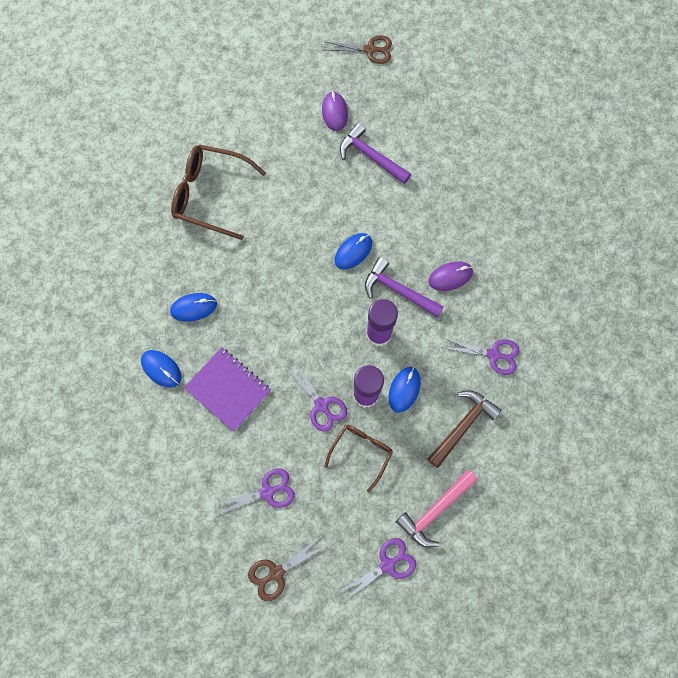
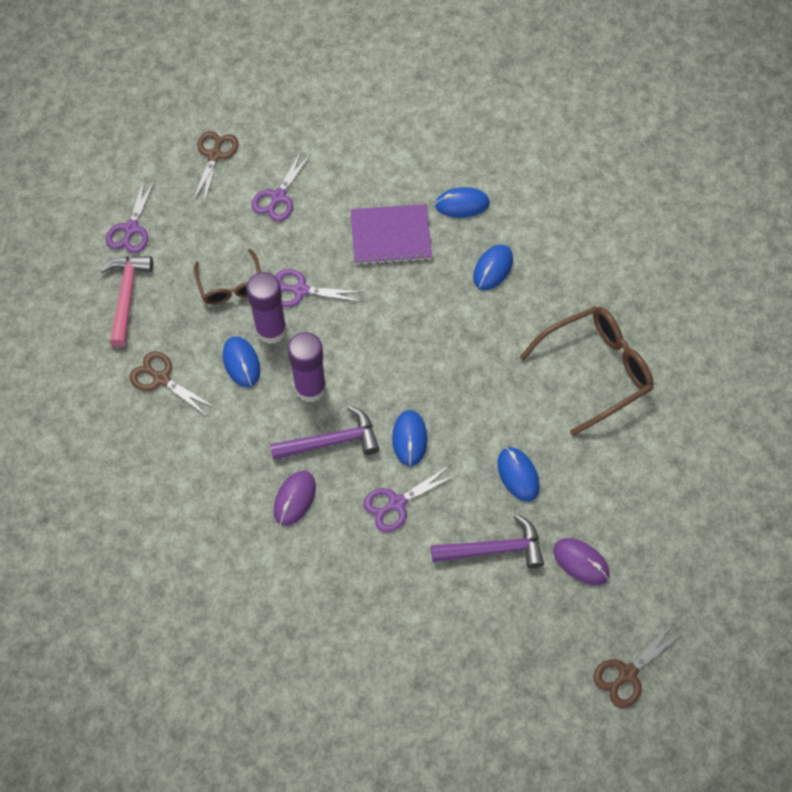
camera: 135 degrees right, 10 degrees down
(317, 180) = (518, 475): none -> blue mouse
(463, 425) = (161, 379): brown hammer -> brown scissors
(493, 355) = (187, 463): purple scissors -> purple scissors (396, 503)

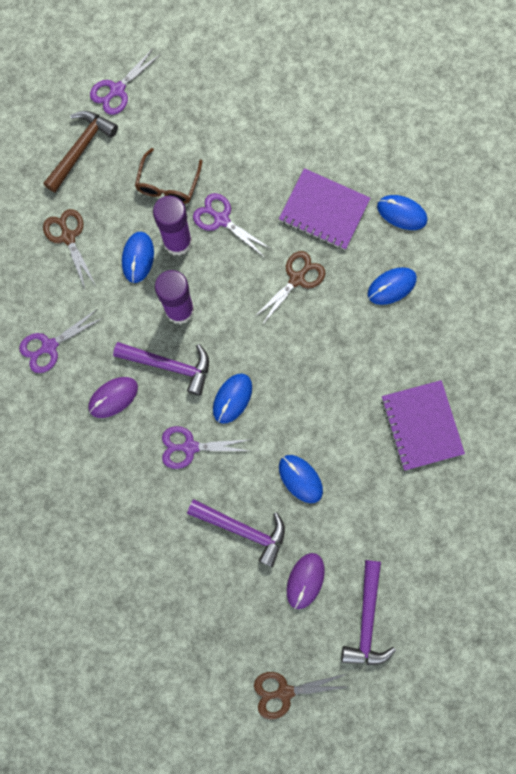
camera: 30 degrees right, 15 degrees up
(127, 295) = (81, 148): pink hammer -> brown hammer
(214, 155) = (221, 58): brown scissors -> brown scissors (297, 279)
(278, 197) = (252, 124): purple scissors -> purple scissors (49, 346)
(518, 475) = (300, 479): blue mouse -> blue mouse turned 45 degrees counterclockwise
(581, 562) = (305, 580): purple mouse -> purple mouse turned 45 degrees clockwise
(596, 370) = (421, 425): brown glasses -> purple notebook
(659, 565) = (367, 620): none -> purple hammer

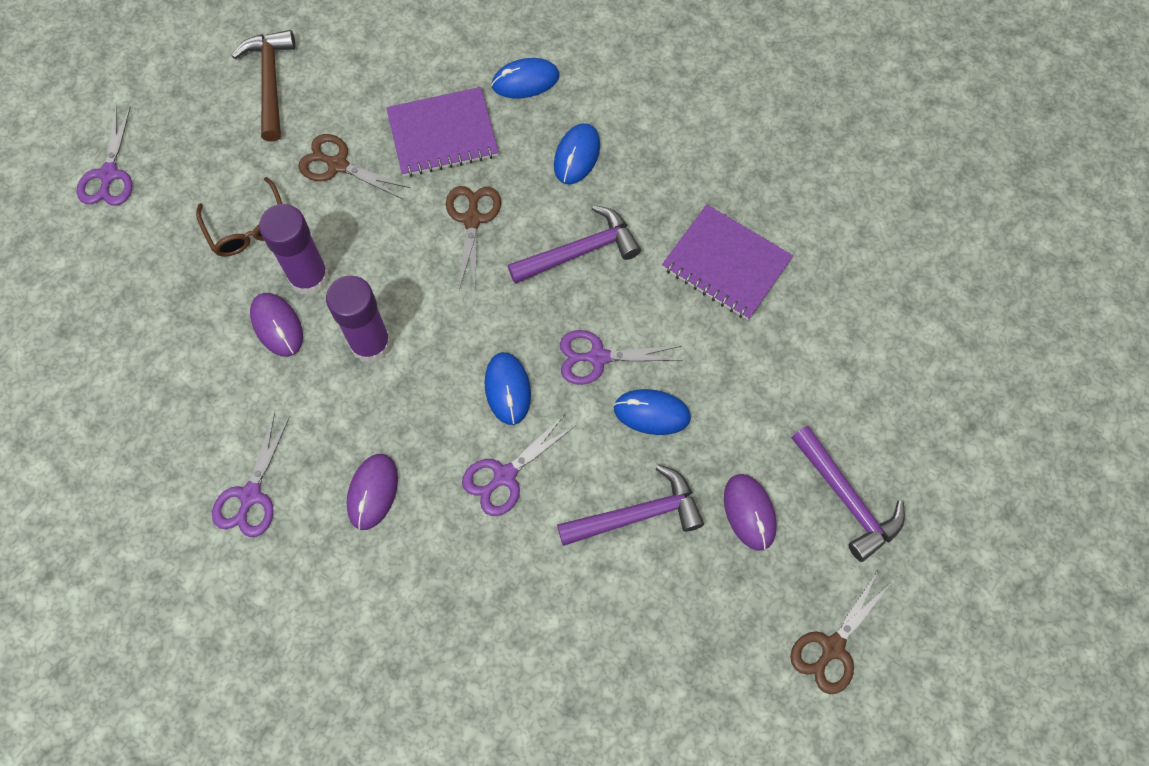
camera: 40 degrees left, 10 degrees down
(68, 237) = (176, 363): brown scissors -> brown scissors (338, 165)
(81, 148) = (115, 262): brown hammer -> brown hammer (270, 81)
(138, 258) = (277, 325): blue mouse -> purple mouse
(170, 365) = (409, 409): purple hammer -> purple hammer (580, 251)
(221, 219) = (339, 220): purple scissors -> purple scissors (598, 357)

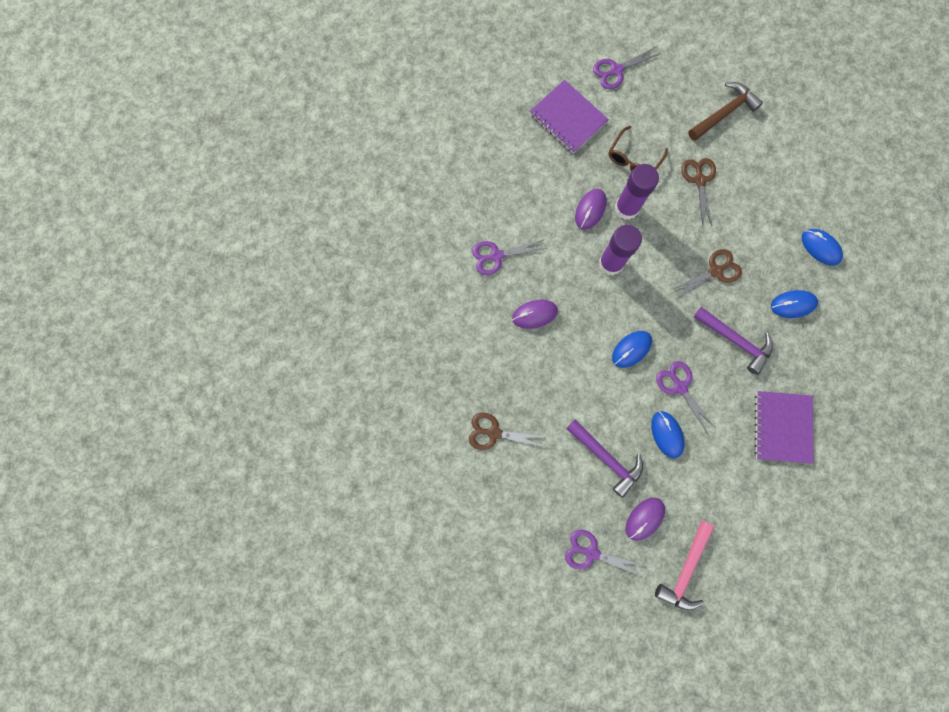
camera: 60 degrees right, 10 degrees up
(443, 134) = (755, 223): purple notebook -> purple notebook (568, 118)
(504, 476) = (584, 376): purple scissors -> purple scissors (591, 552)
(832, 647) = (598, 603): brown scissors -> brown scissors (494, 433)
(847, 499) = (685, 570): purple hammer -> pink hammer

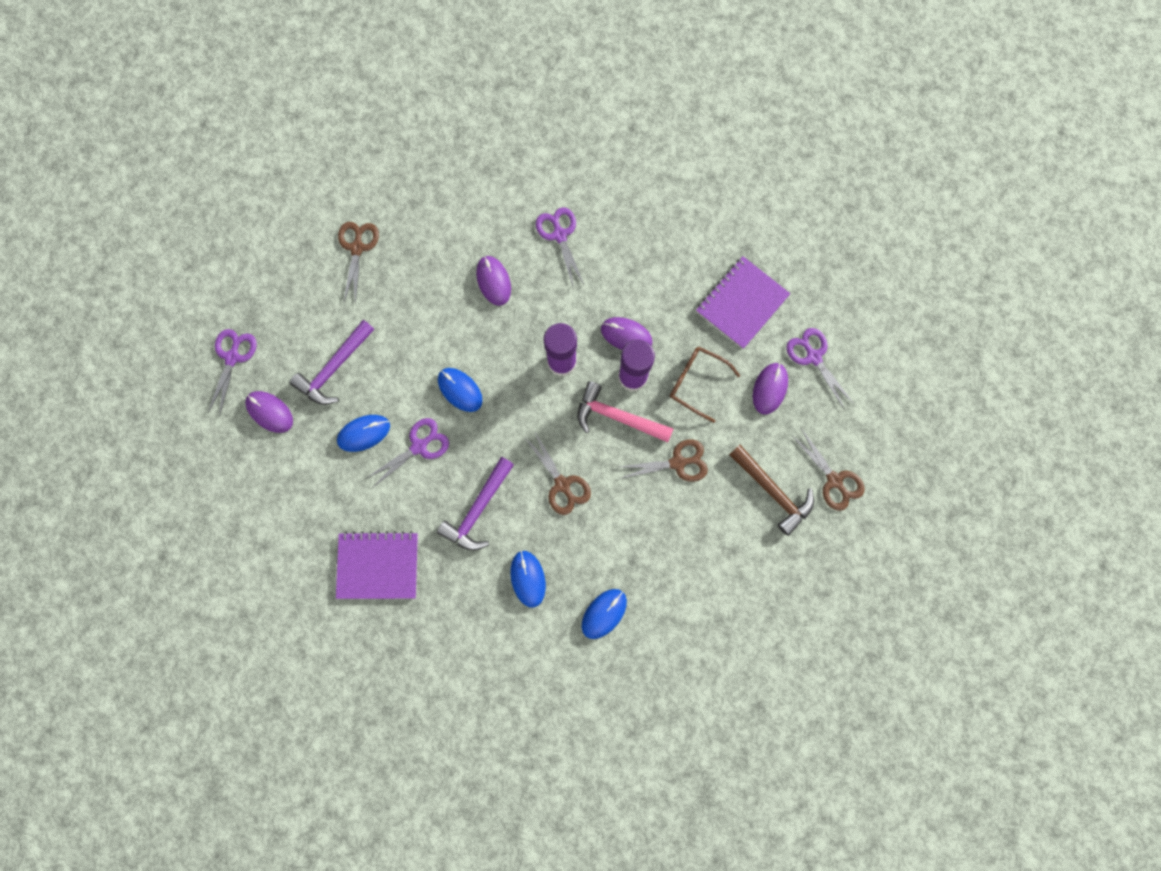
camera: 85 degrees right, 0 degrees up
(641, 105) = (769, 389): none -> purple mouse
(685, 570) = (216, 458): pink hammer -> pink hammer (617, 416)
(716, 68) = (834, 480): none -> brown scissors

